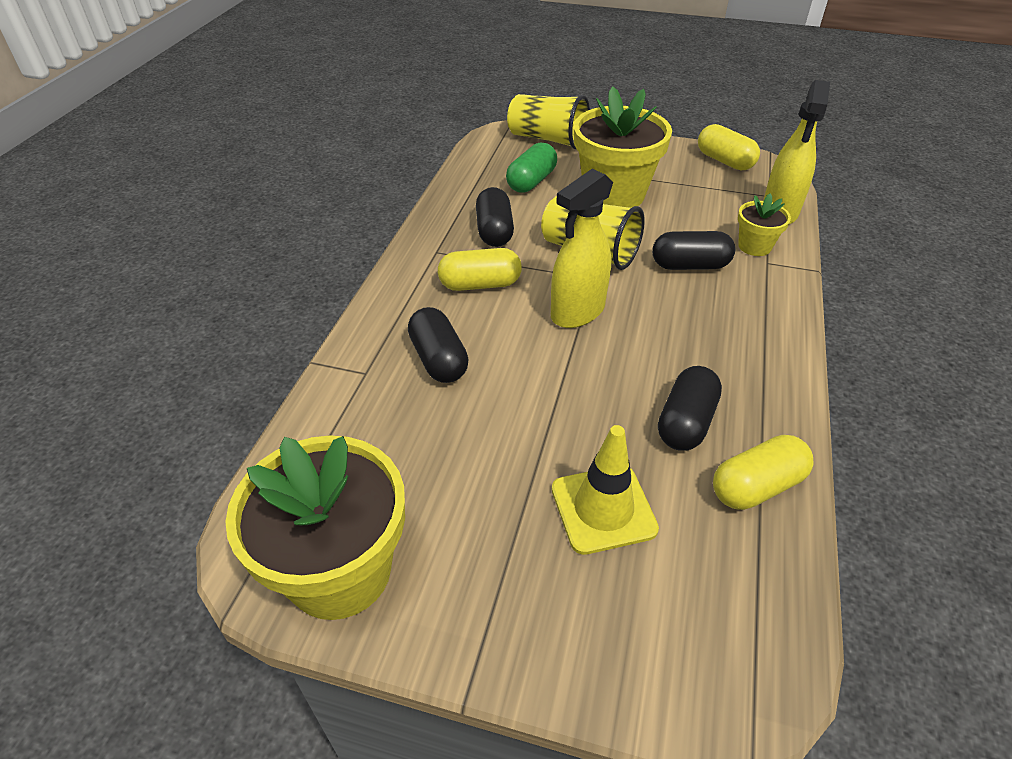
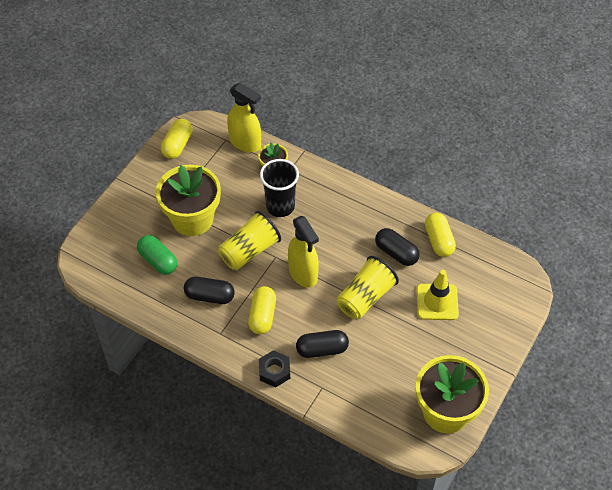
camera: 75 degrees left, 10 degrees up
(384, 314) = (274, 371): none -> black nut
(547, 139) = (104, 236): yellow cup -> yellow cup (365, 297)
(690, 265) = (280, 206): black capsule -> black cup
(724, 161) = (177, 145): yellow capsule -> yellow capsule turned 45 degrees counterclockwise

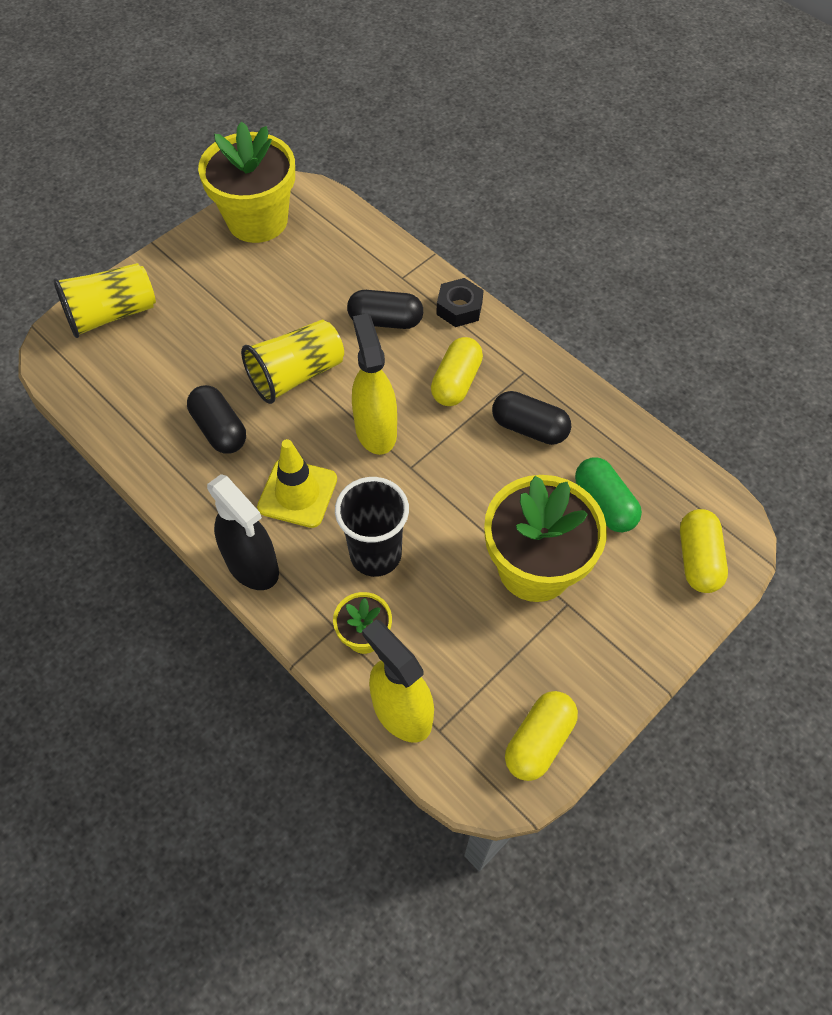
camera: 165 degrees left, 5 degrees up
(249, 251) = (450, 486): yellow cup -> yellow cup (112, 314)
(343, 187) = (252, 565): none -> black spray bottle
(437, 302) = (197, 346): yellow traffic cone -> yellow traffic cone (297, 493)
(439, 241) = (144, 433): yellow capsule -> yellow capsule (697, 559)

